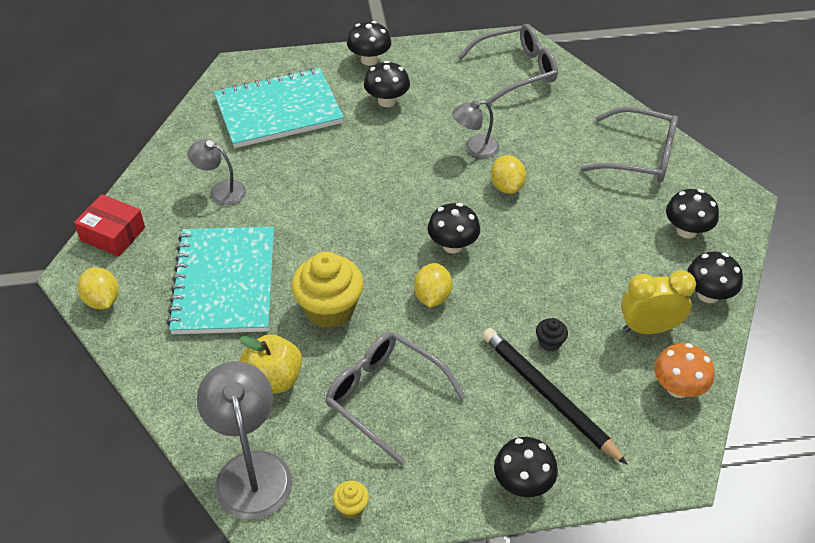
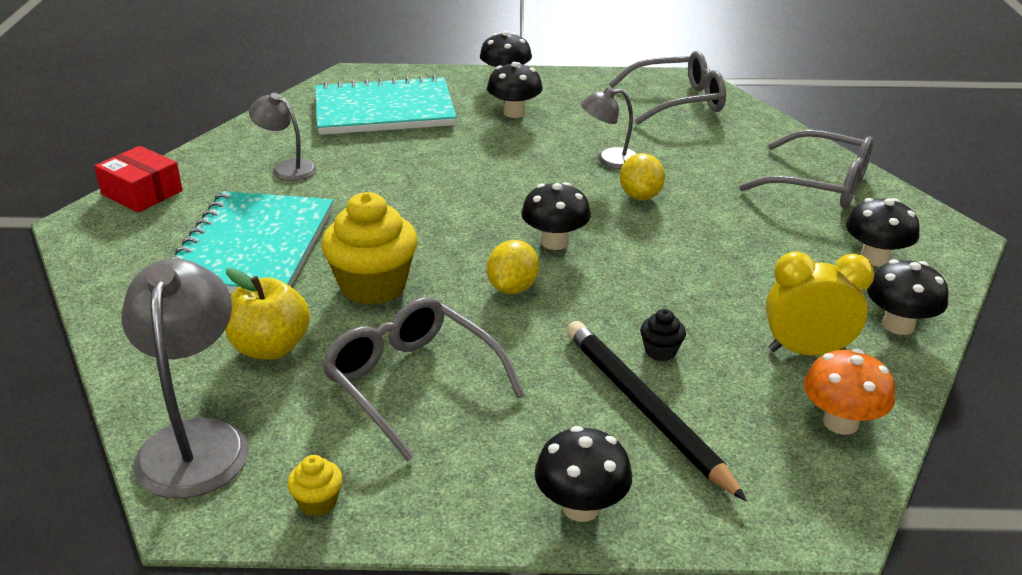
camera: 10 degrees right, 15 degrees down
(102, 300) = (96, 249): yellow lemon -> none

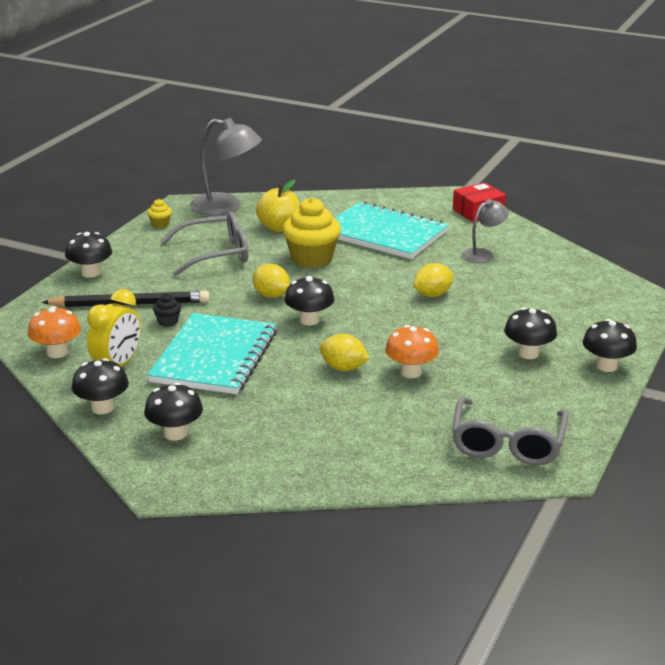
camera: 115 degrees right, 5 degrees down
(384, 110) = (565, 301): turquoise notebook -> turquoise notebook (214, 357)
(423, 179) = (433, 295): none -> yellow lemon
(609, 160) = (411, 372): grey lamp -> orange mushroom
(819, 184) = (295, 456): grey glasses -> none

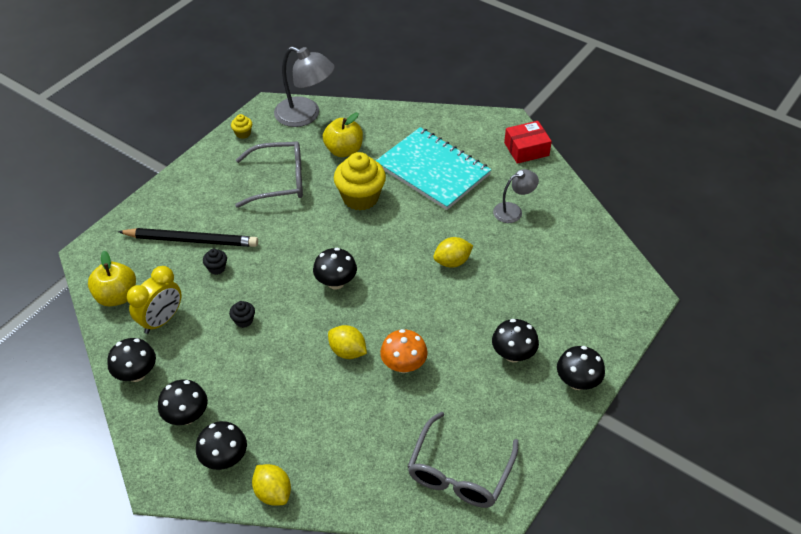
camera: 10 degrees right, 20 degrees up
(57, 352) = (117, 296): orange mushroom -> yellow apple
(90, 273) = (169, 193): black mushroom -> black mushroom (224, 458)
(214, 357) = (244, 320): turquoise notebook -> black cupcake
(271, 295) = (312, 244): yellow lemon -> yellow lemon (273, 493)

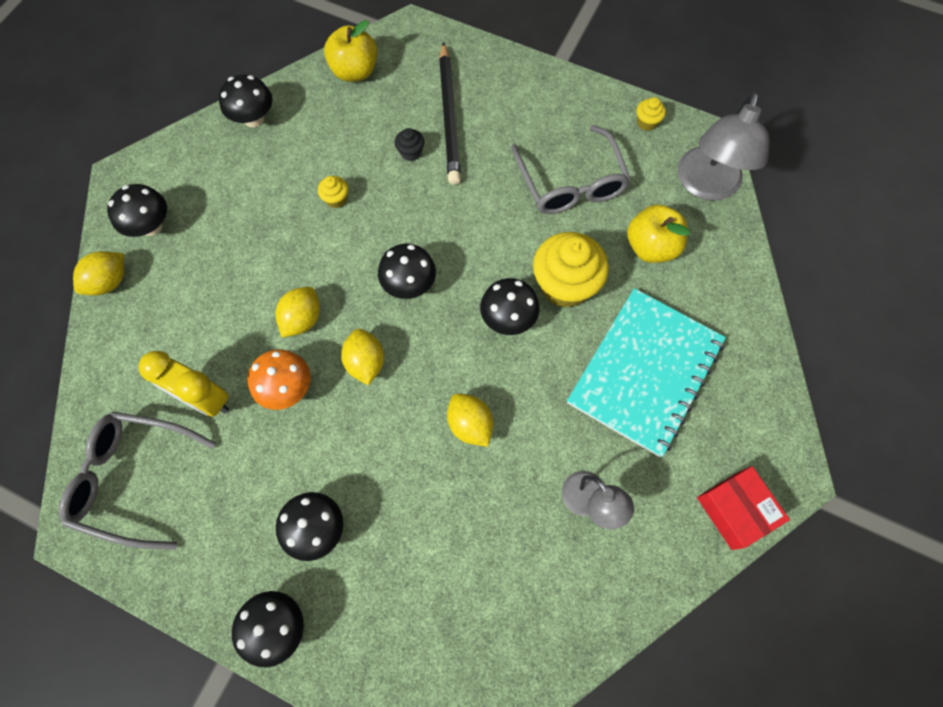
camera: 80 degrees right, 20 degrees up
(161, 320) = (327, 121): yellow clock -> yellow clock (205, 399)
(187, 416) = (203, 178): black mushroom -> black mushroom (508, 319)
(244, 320) = (336, 199): black cupcake -> yellow cupcake
(393, 315) = (366, 362): none -> yellow lemon

